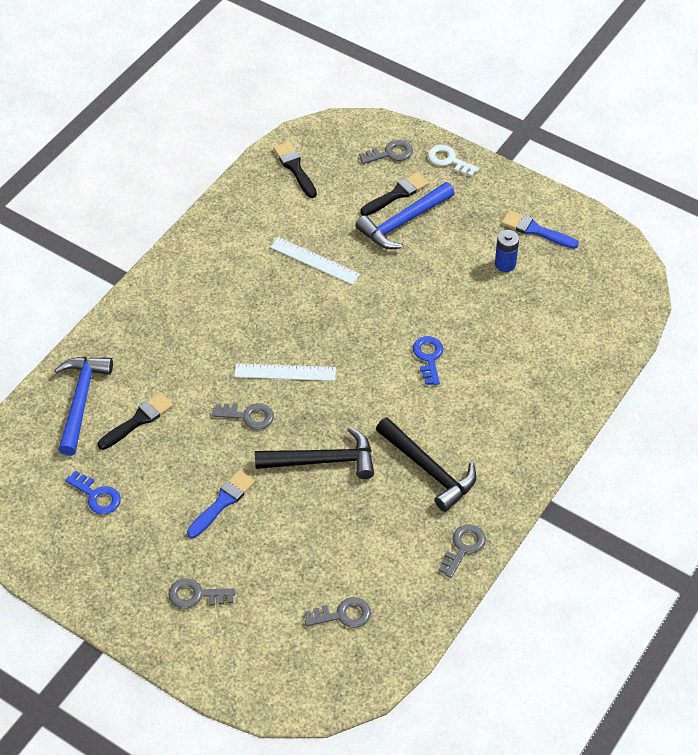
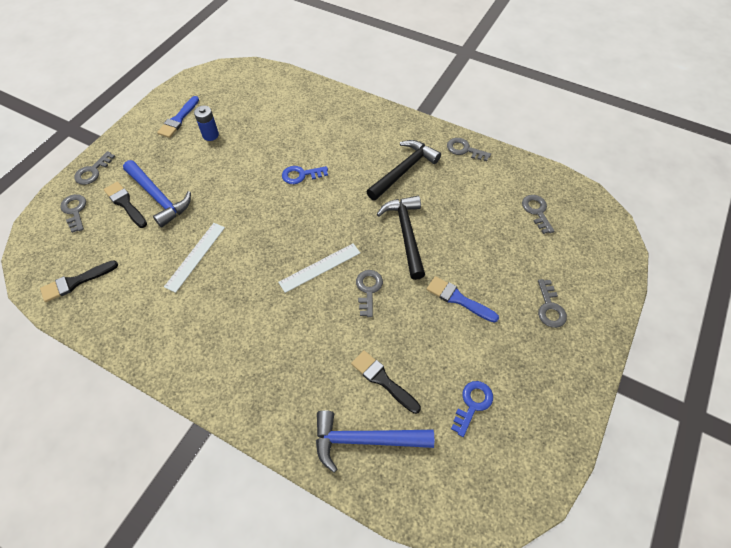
camera: 95 degrees left, 5 degrees up
(285, 372) = (320, 267): white ruler -> white ruler turned 60 degrees clockwise
(449, 160) = (93, 171): white key -> grey key

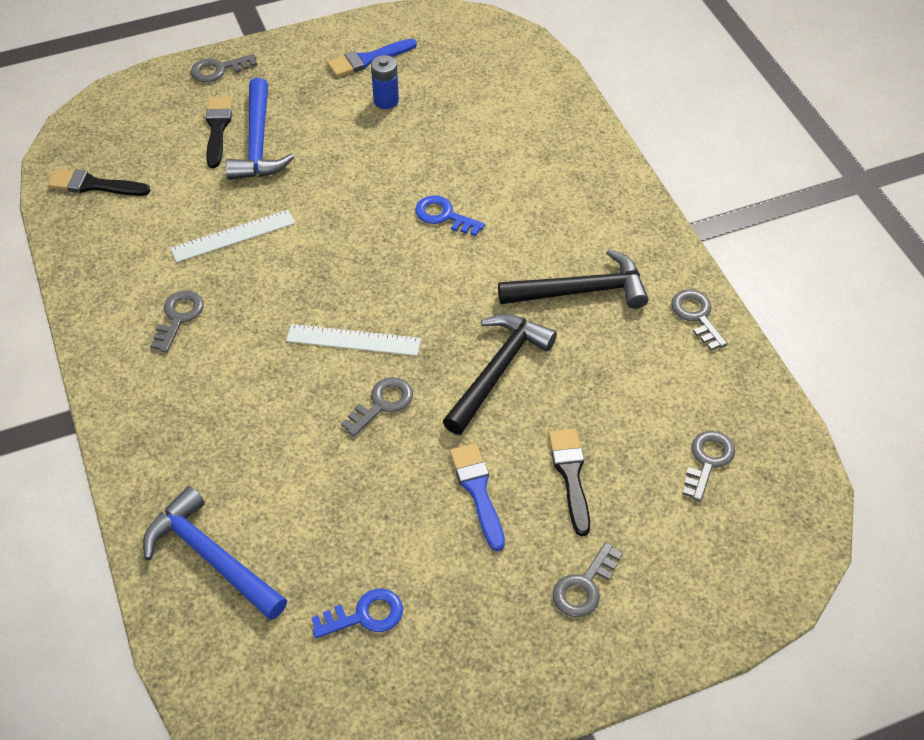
camera: 40 degrees right, 5 degrees down
(75, 211) = (161, 105): grey key -> grey key (178, 317)
(383, 380) = (293, 512): black brush -> black brush (570, 475)

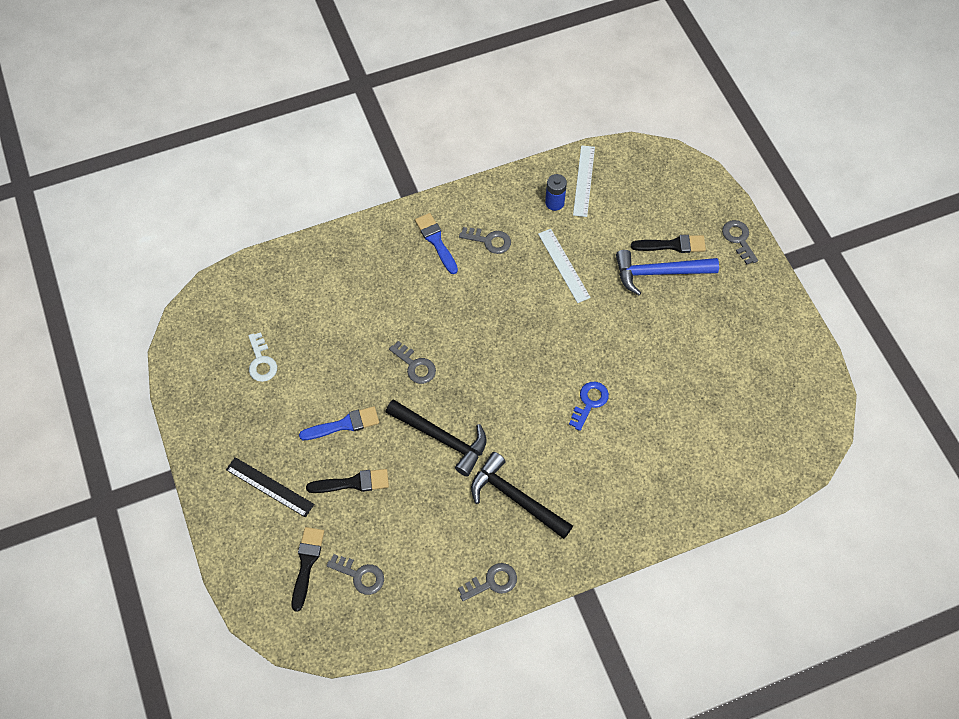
camera: 90 degrees right, 10 degrees up
(94, 185) = (608, 176): black brush -> black brush (306, 563)
(211, 557) = (307, 278): blue hammer -> none
(353, 340) = (470, 346): white ruler -> white ruler (584, 180)
(365, 615) = (261, 362): blue key -> white key
(368, 59) = (764, 343): blue brush -> blue brush (436, 241)
(386, 101) = (714, 358): blue battery -> blue battery (554, 203)
(581, 291) = (516, 498): black hammer -> black hammer turned 135 degrees clockwise
(584, 586) = (269, 487): grey key -> black ruler

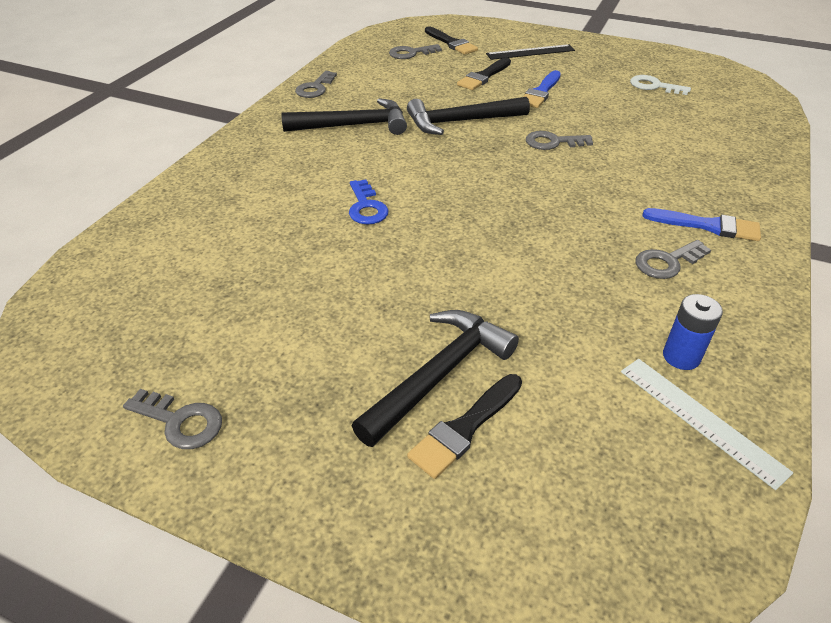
camera: 135 degrees right, 20 degrees down
(564, 265) = (559, 297): white ruler -> none
(659, 272) = (439, 375): blue hammer -> black hammer
(738, 239) = (372, 528): grey key -> grey key (181, 421)

